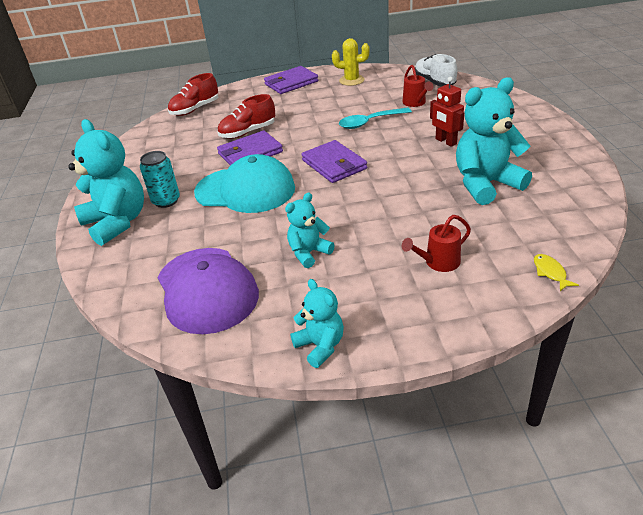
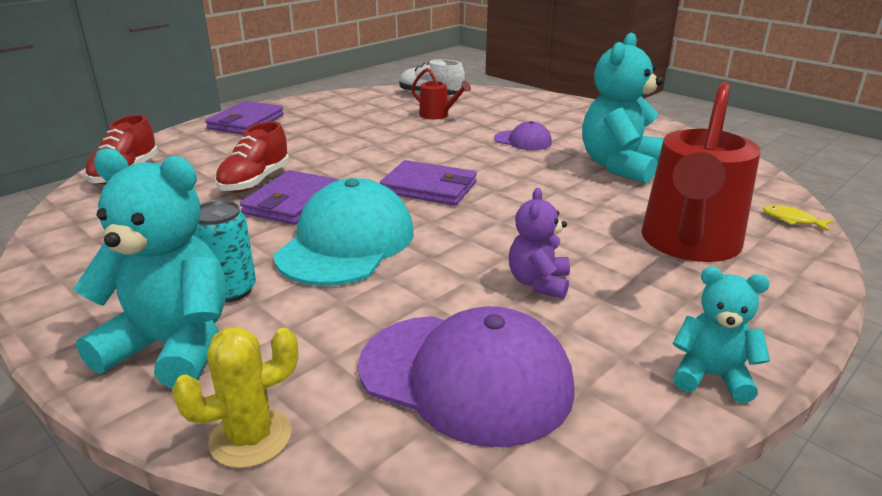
camera: 40 degrees left, 10 degrees down
(245, 190) = (346, 243): turquoise cap -> turquoise cap turned 45 degrees counterclockwise
(309, 253) = (538, 283): turquoise teddy bear -> purple teddy bear
(351, 80) = (328, 108): yellow cactus -> yellow cactus (250, 438)
(370, 122) = (411, 140): turquoise spoon -> none
(438, 263) = (689, 245): red watering can -> red watering can, size x2.22
(445, 141) = (523, 141): red robot -> purple cap

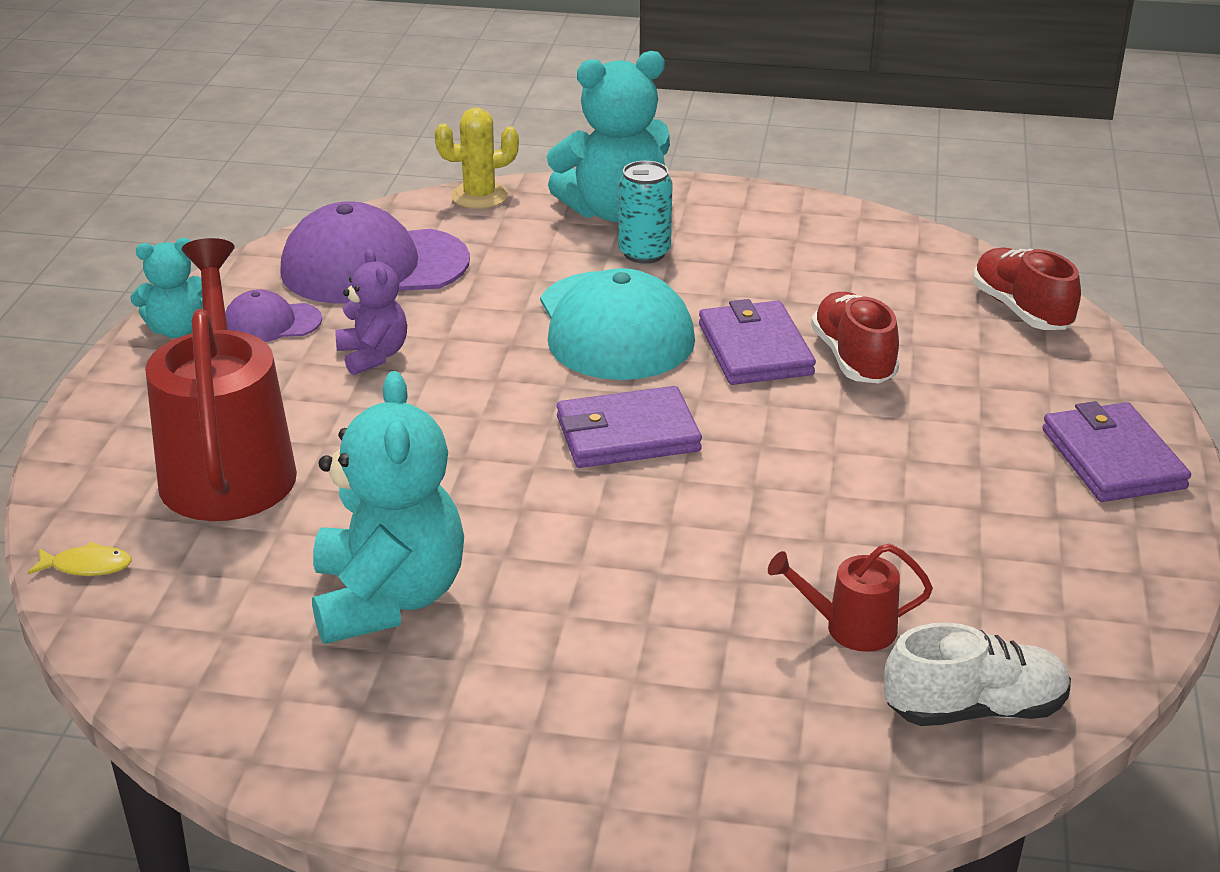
camera: 145 degrees right, 5 degrees up
(250, 438) = (479, 196): yellow cactus -> yellow cactus turned 45 degrees clockwise
(523, 141) = (605, 607): purple cap -> purple cap (271, 323)

